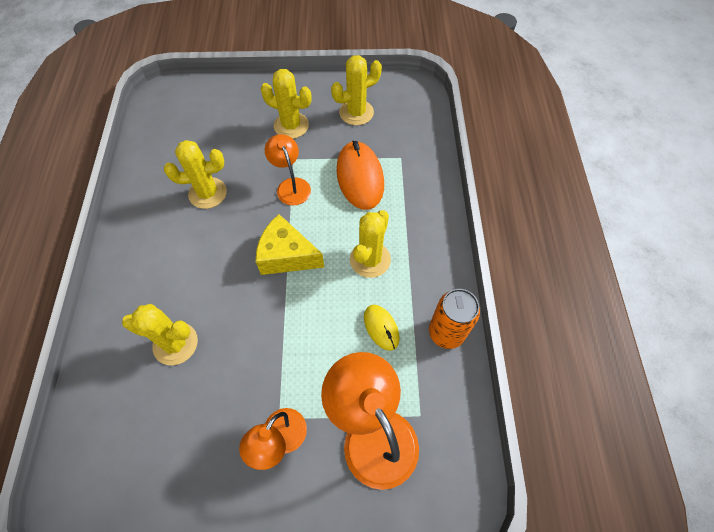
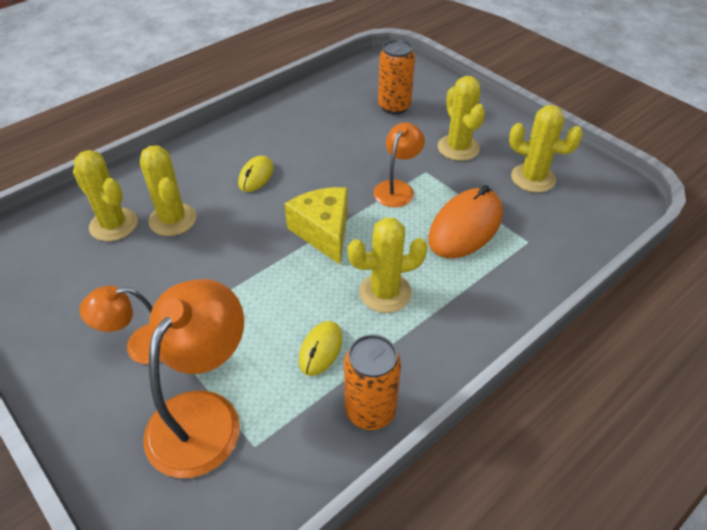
camera: 50 degrees right, 15 degrees down
(189, 258) = (256, 176): none -> yellow mouse
(207, 193) = (328, 146): yellow cactus -> yellow cactus (114, 225)
(213, 126) = (394, 106): none -> orange can

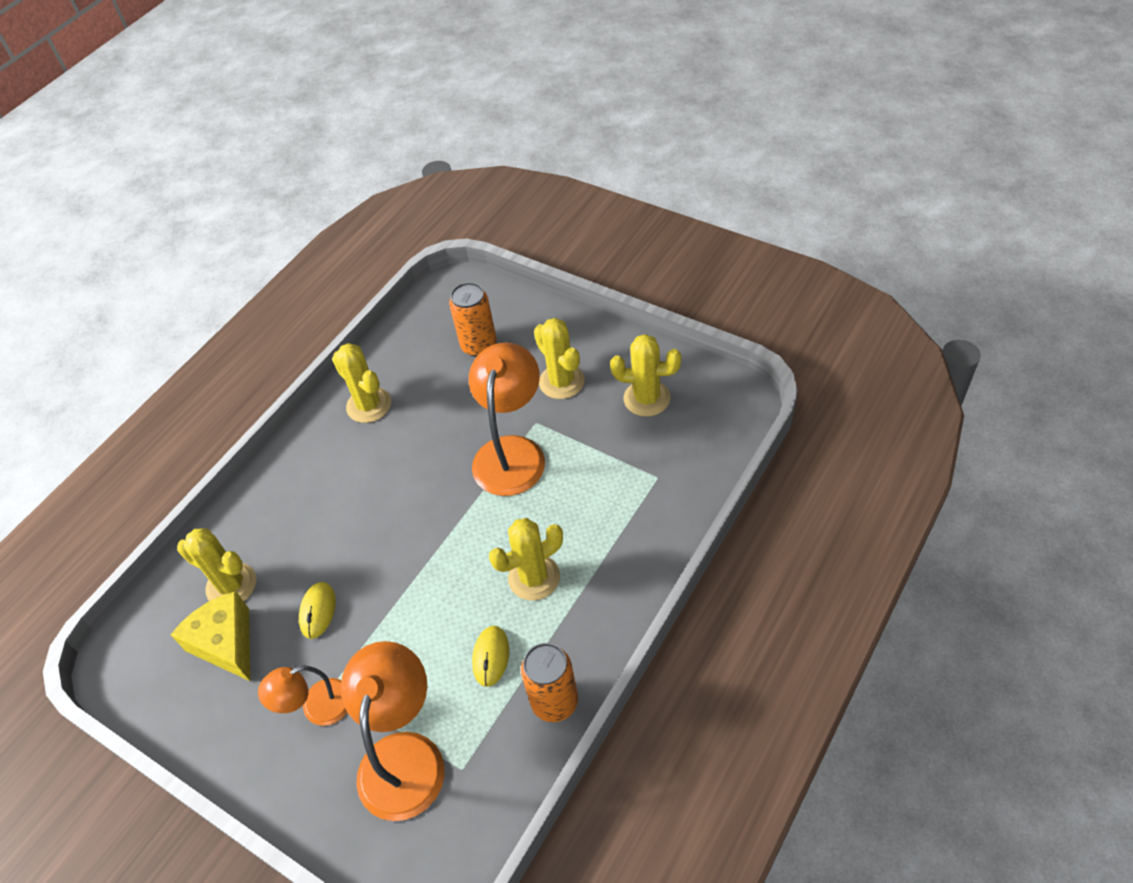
camera: 10 degrees left, 5 degrees up
(173, 220) = (291, 560): yellow cactus -> yellow cactus (369, 405)
(256, 176) = (359, 481): yellow mouse -> yellow mouse (318, 611)
(324, 232) = (452, 527): yellow cheese -> yellow cheese (226, 643)
(397, 188) = (512, 452): orange lamp -> orange lamp, size x1.70
(465, 227) = (592, 479): orange mouse -> none

